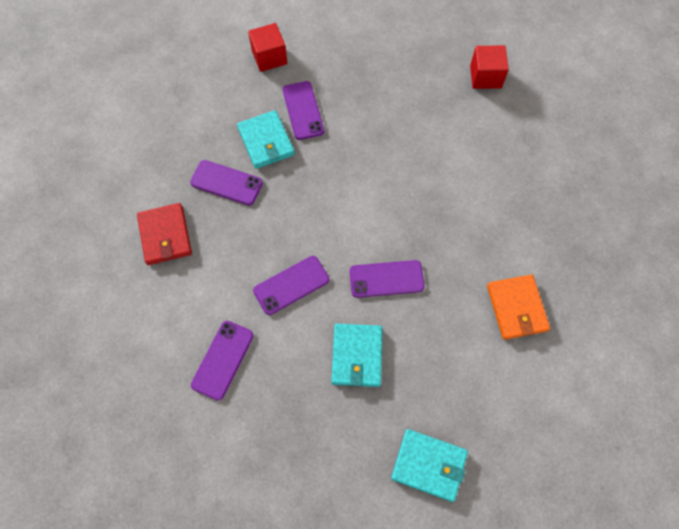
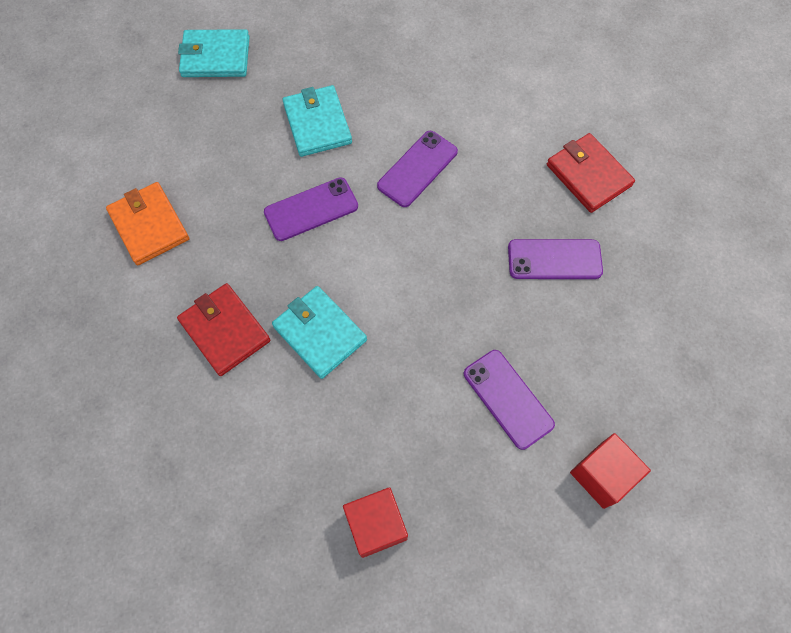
camera: 160 degrees right, 0 degrees up
(223, 360) = (454, 79): purple phone -> none
(266, 141) = (535, 333): turquoise wallet -> turquoise wallet (319, 333)
(473, 209) = (224, 330): none -> red wallet
(485, 77) = (251, 564): red cube -> red cube (376, 525)

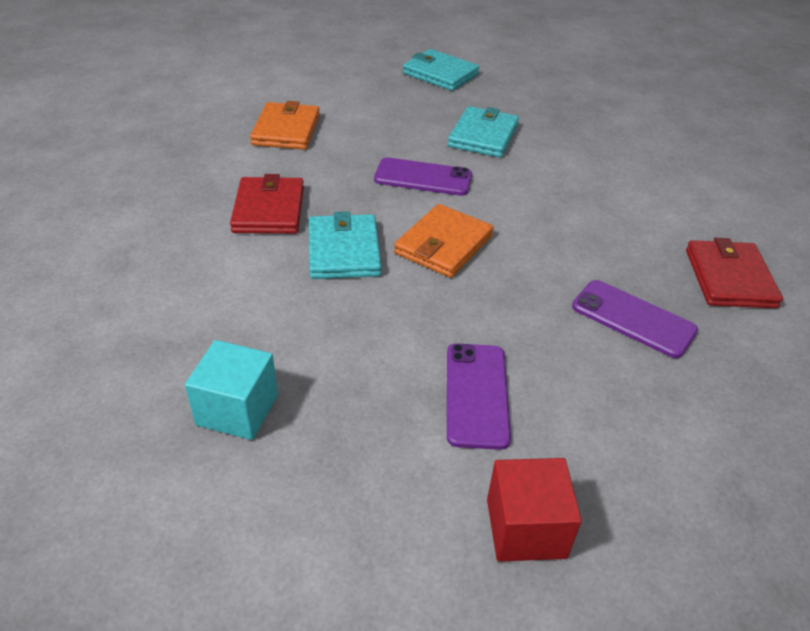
camera: 35 degrees right, 25 degrees down
(376, 525) = (237, 409): red cube -> turquoise cube
(384, 275) = (443, 245): none -> orange wallet
(417, 169) = (546, 197): purple phone -> none

